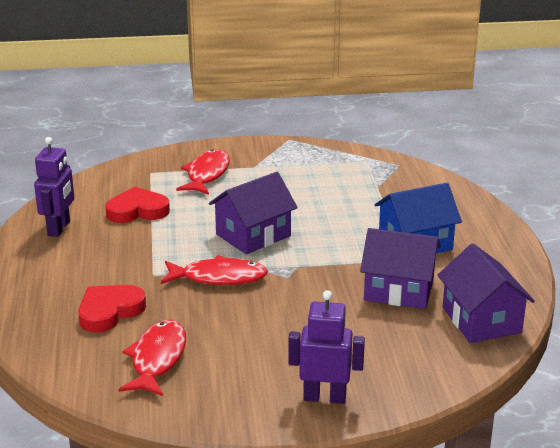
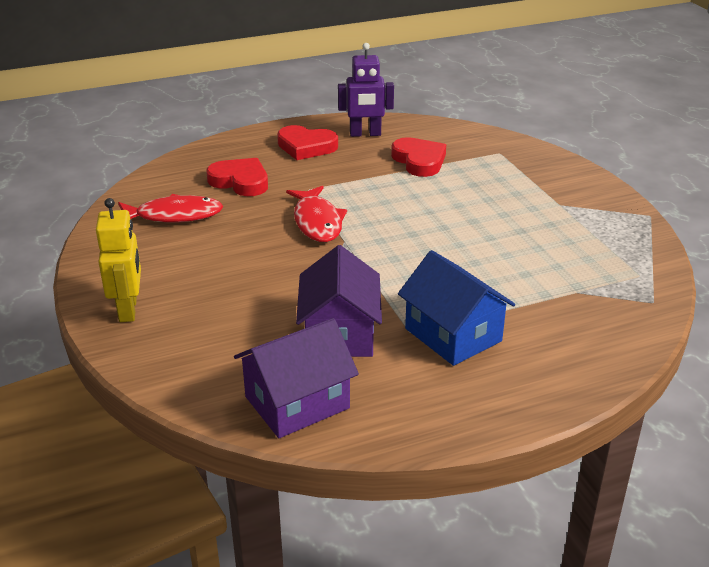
camera: 75 degrees right, 5 degrees up
(61, 264) = (306, 147): none -> red heart
(207, 174) = (519, 181): red fish -> none
(253, 235) = (408, 227): purple house -> none
(324, 397) = (128, 309): purple robot -> yellow robot

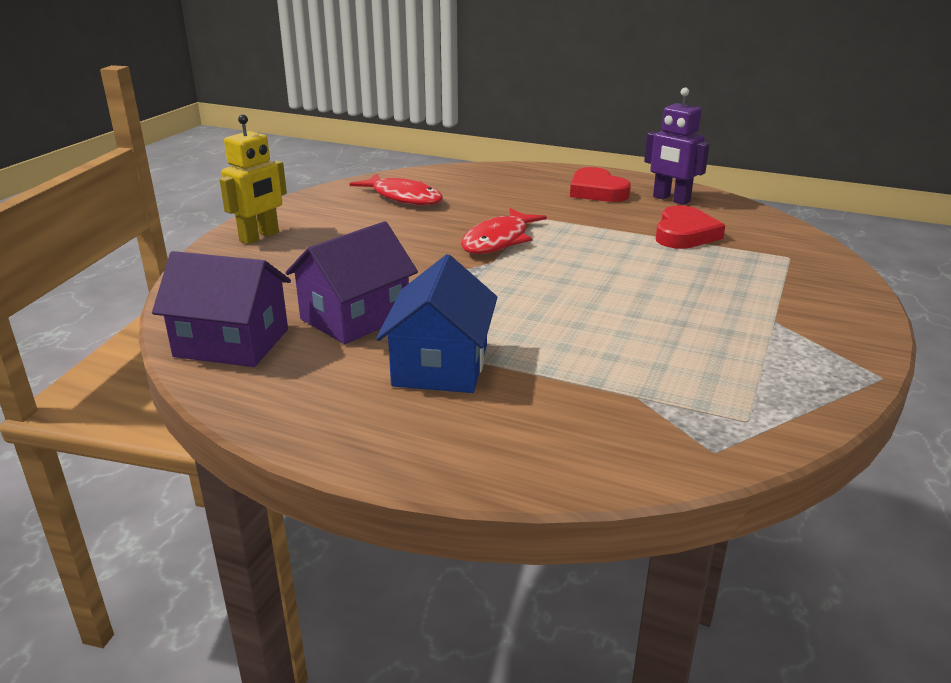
camera: 45 degrees right, 5 degrees down
(240, 181) = (495, 195): red heart -> none

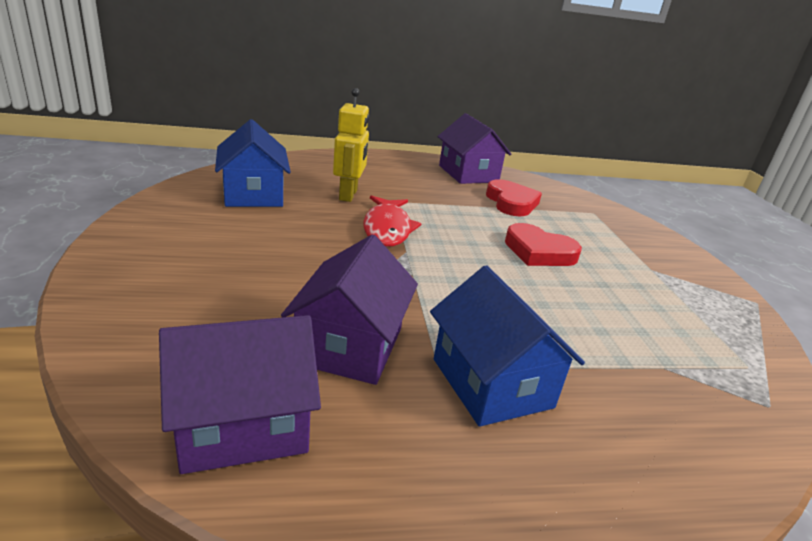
camera: 35 degrees left, 0 degrees up
(259, 237) = (137, 262): yellow robot -> yellow robot (348, 195)
(403, 197) = (253, 194): red fish -> blue house
(597, 191) = (409, 171): red heart -> red heart (539, 252)
(671, 199) = (468, 174): purple robot -> purple house

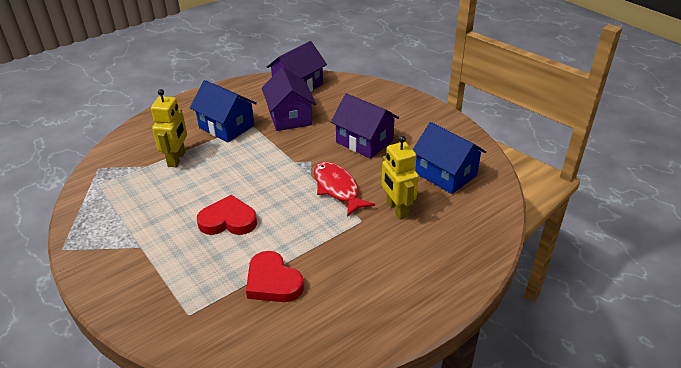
camera: 155 degrees right, 10 degrees up
(468, 174) = (342, 318): purple house -> purple house (364, 141)
(606, 356) = (177, 159): none -> yellow robot

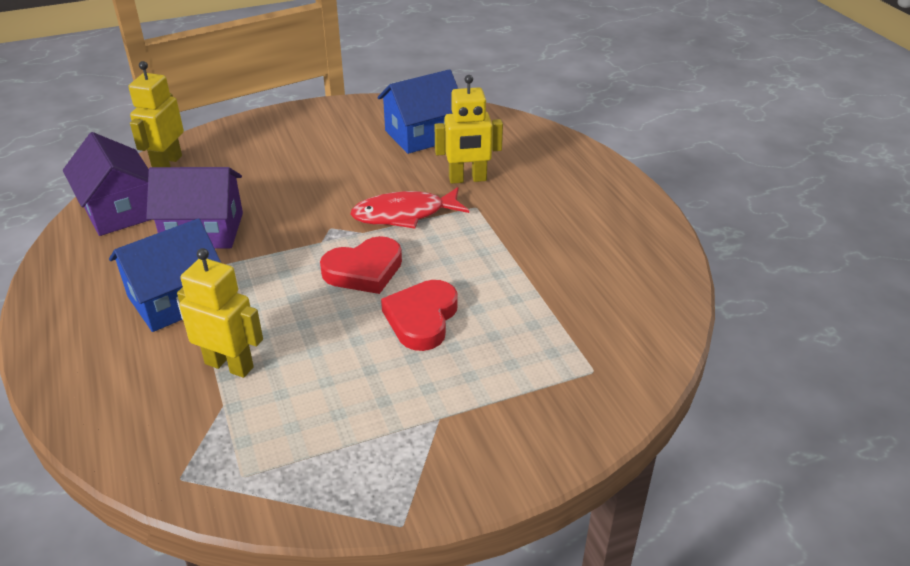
camera: 75 degrees left, 0 degrees up
(273, 282) = (556, 291): red heart -> red heart (364, 270)
(350, 85) = (167, 164): none -> yellow robot
(364, 141) = (317, 177): purple house -> none

